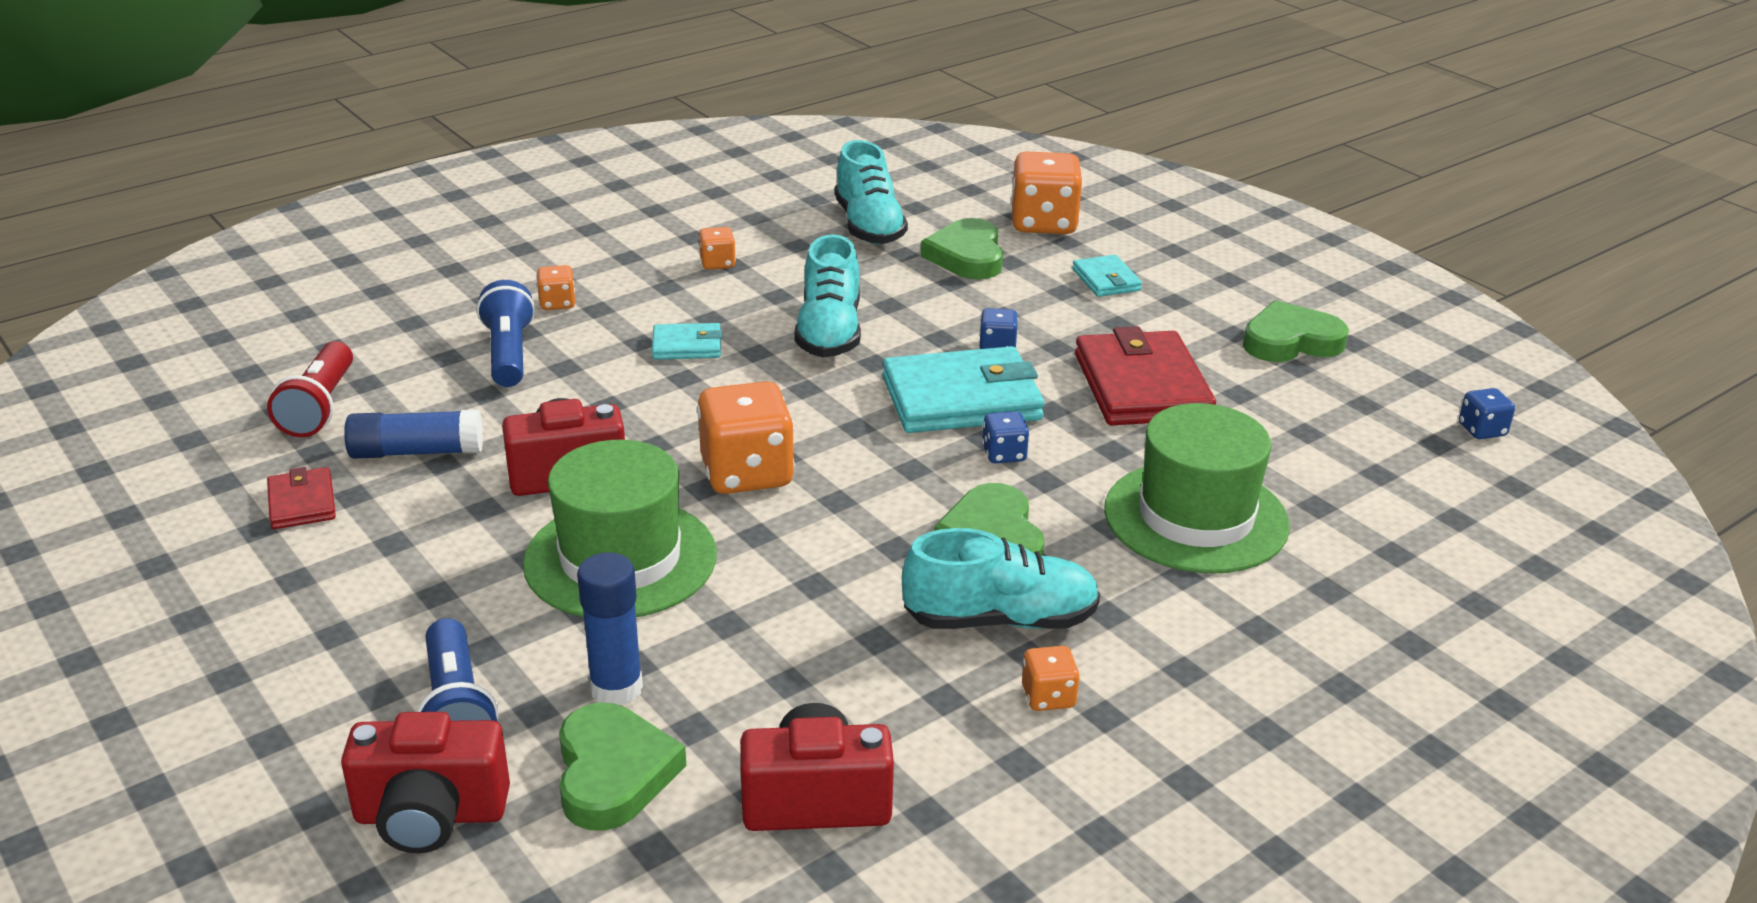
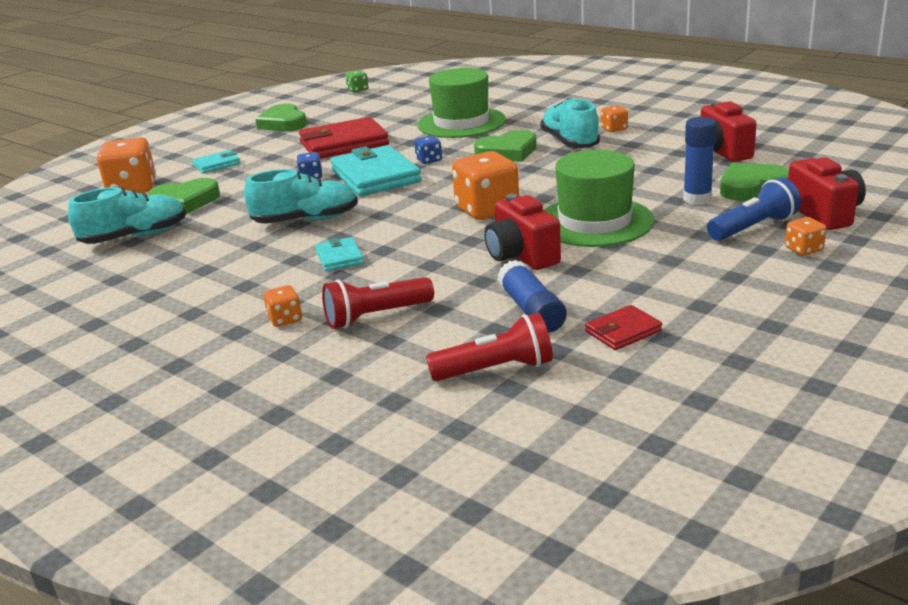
camera: 100 degrees left, 5 degrees down
(509, 354) = (376, 316): blue flashlight -> red flashlight
(717, 263) = (203, 275): orange dice -> orange dice (803, 249)
(1482, 430) = (358, 90): blue dice -> green dice

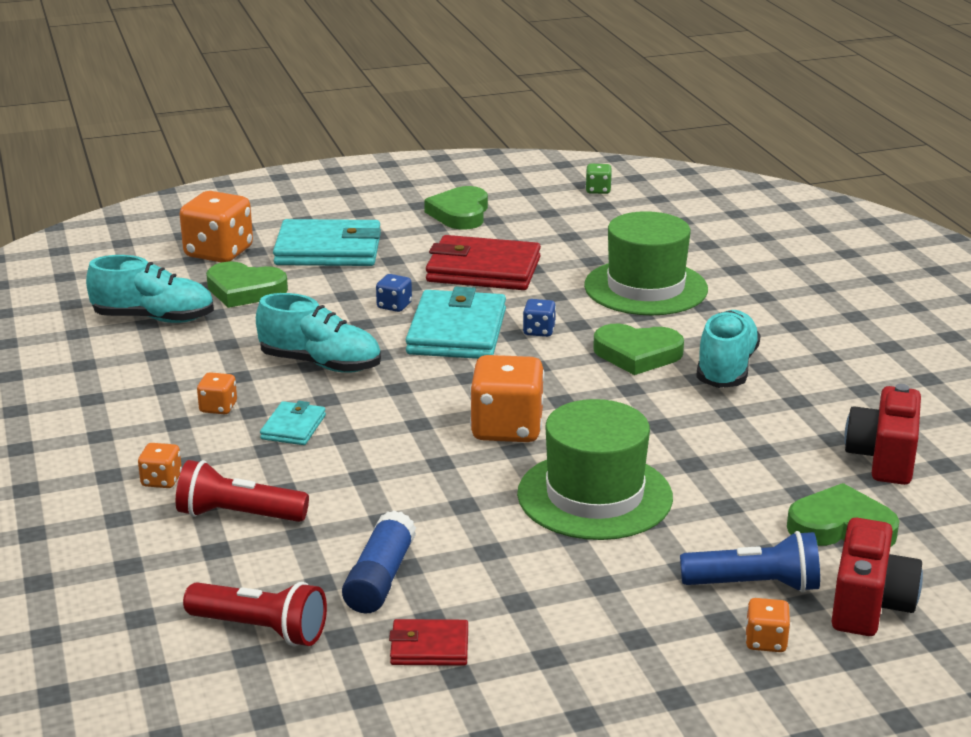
camera: 30 degrees right, 0 degrees up
(216, 164) = (328, 250): turquoise wallet -> turquoise wallet, size x2.00
(521, 256) = (460, 506): red camera -> none
(614, 129) = (807, 369): orange dice -> orange dice (218, 407)
(697, 199) = (751, 515): blue glue stick -> none

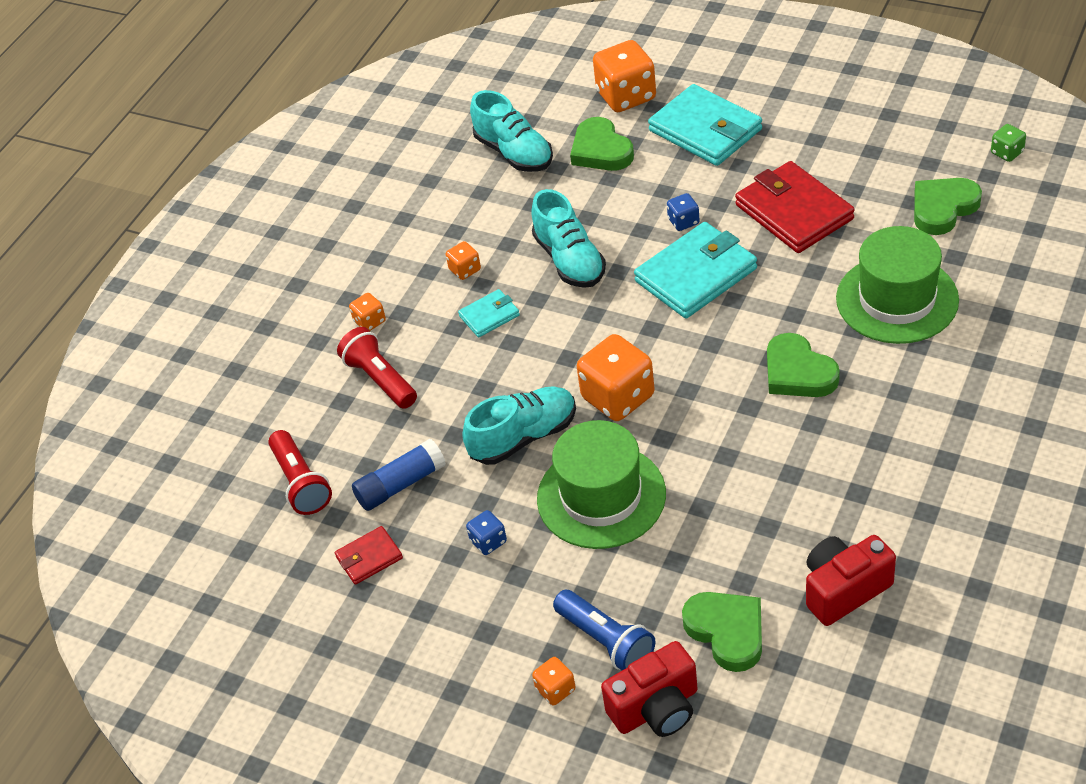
camera: 50 degrees right, 20 degrees up
(429, 647) = (369, 557): red wallet -> red wallet turned 75 degrees counterclockwise
(460, 214) = (853, 131): green heart -> green heart (943, 208)
(539, 331) = (755, 306): blue dice -> blue dice (488, 541)
(726, 368) = (846, 426): turquoise shoe -> turquoise shoe (523, 437)

